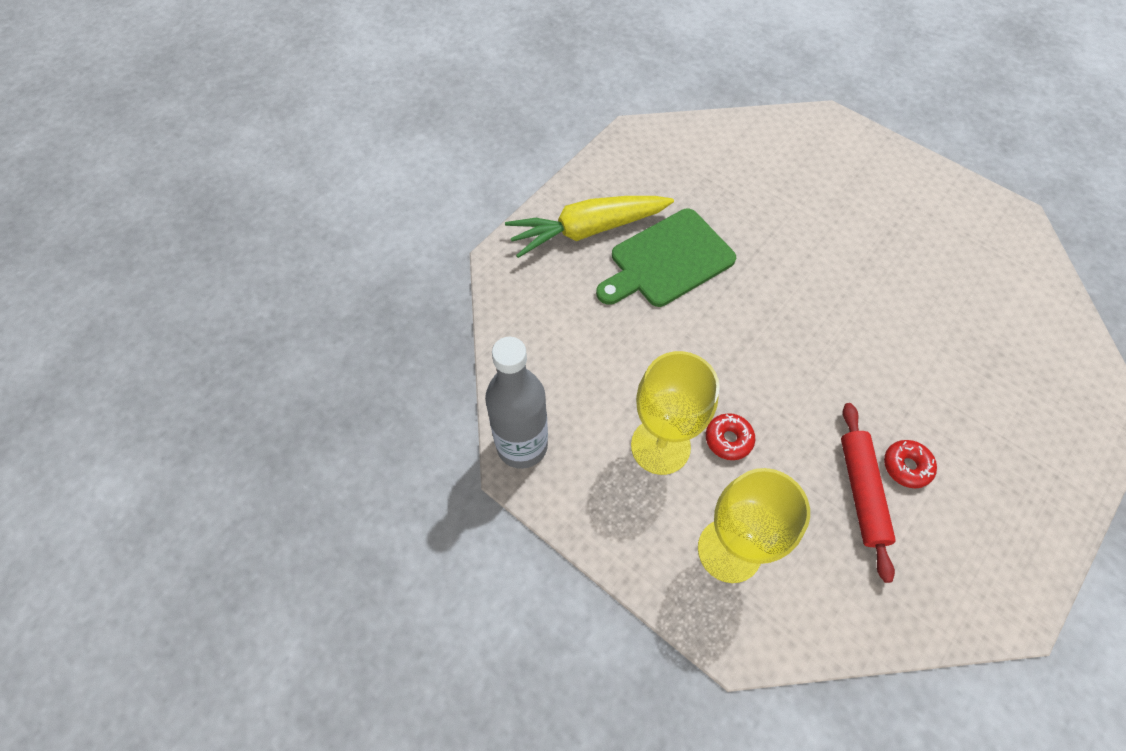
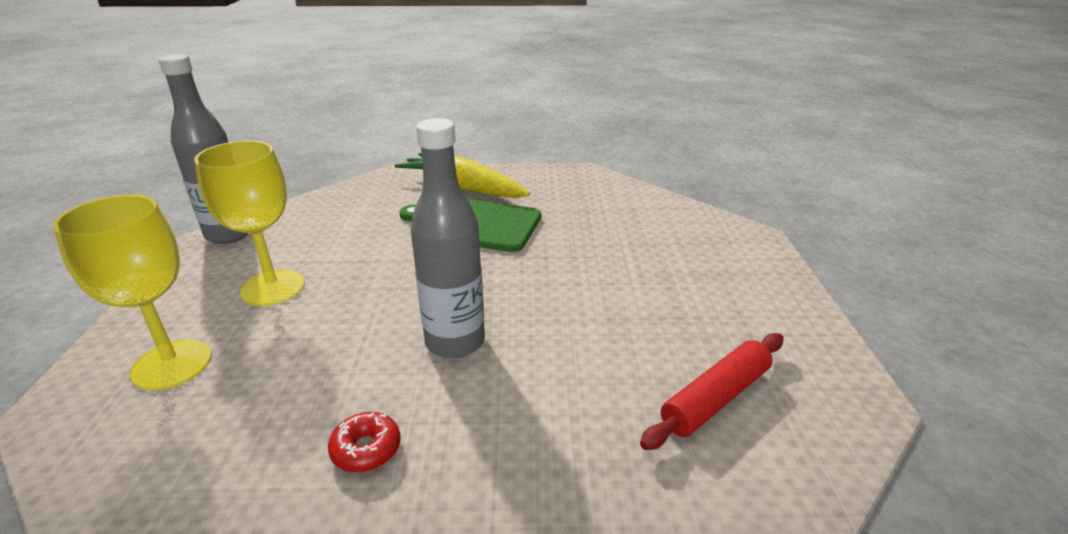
camera: 50 degrees right, 30 degrees down
(728, 439) = (308, 318): red donut -> none
(828, 366) = (455, 342): none -> grey bottle
(861, 492) = (302, 426): red rolling pin -> red rolling pin (715, 398)

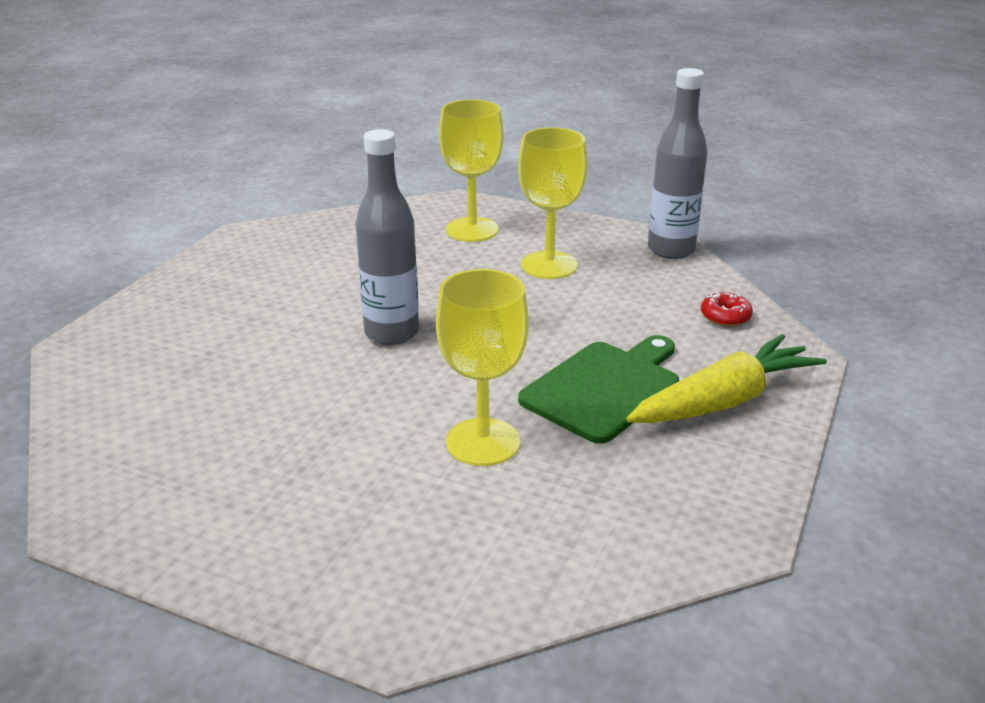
camera: 115 degrees right, 0 degrees up
(366, 449) = (316, 284): red donut -> red donut (725, 316)
(576, 252) = (483, 442): none -> yellow goblet
(715, 398) = (189, 438): red rolling pin -> none

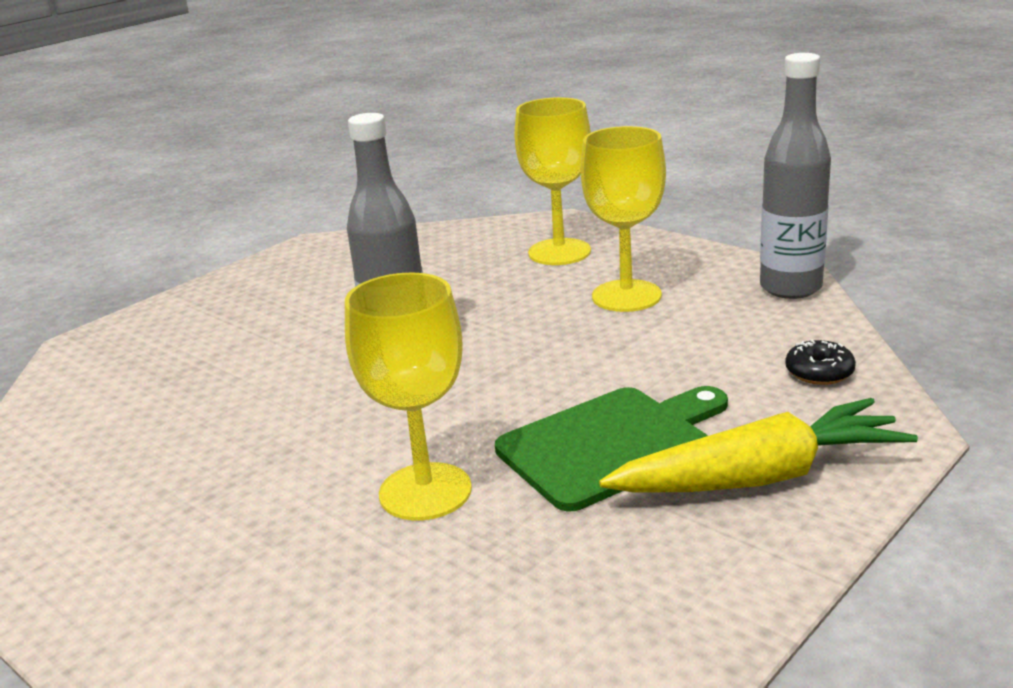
camera: 20 degrees right, 5 degrees down
(725, 316) = (819, 372): red donut -> black donut

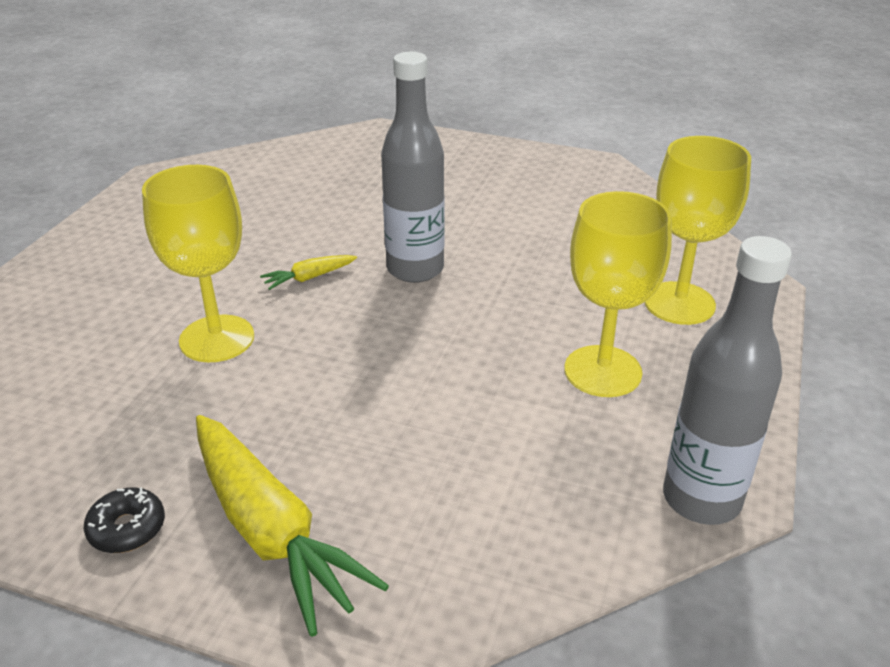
camera: 65 degrees right, 10 degrees up
(356, 421) = (309, 278): none -> yellow carrot
(611, 444) = (306, 422): green cutting board -> none
(819, 372) = (495, 552): black donut -> black donut (127, 528)

